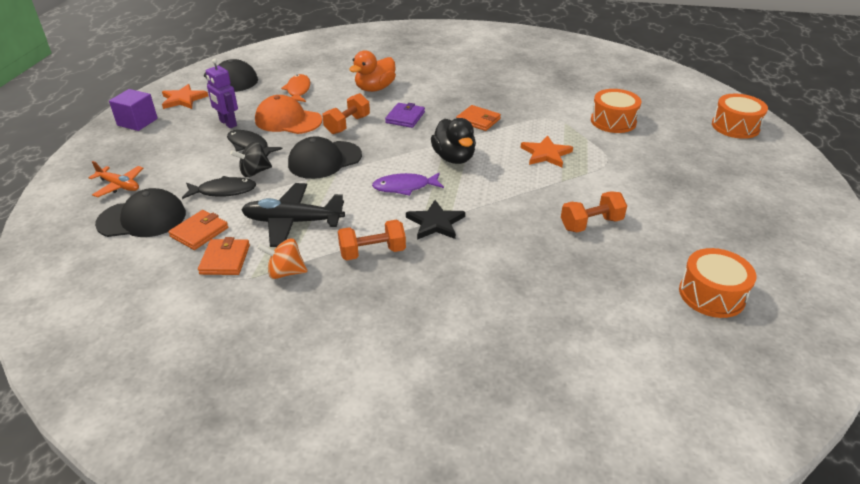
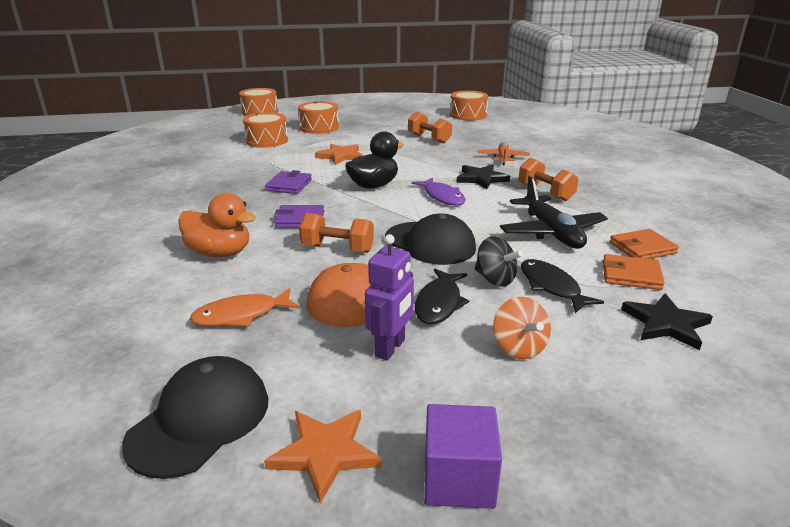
camera: 110 degrees left, 10 degrees down
(119, 186) = (642, 382): orange plane -> orange plane (503, 158)
(142, 219) = (666, 324): black cap -> black star
(285, 272) = (615, 218): orange spinning top -> orange spinning top (519, 348)
(478, 120) = (289, 185): orange wallet -> purple wallet
(658, 156) = (319, 127): none -> orange drum

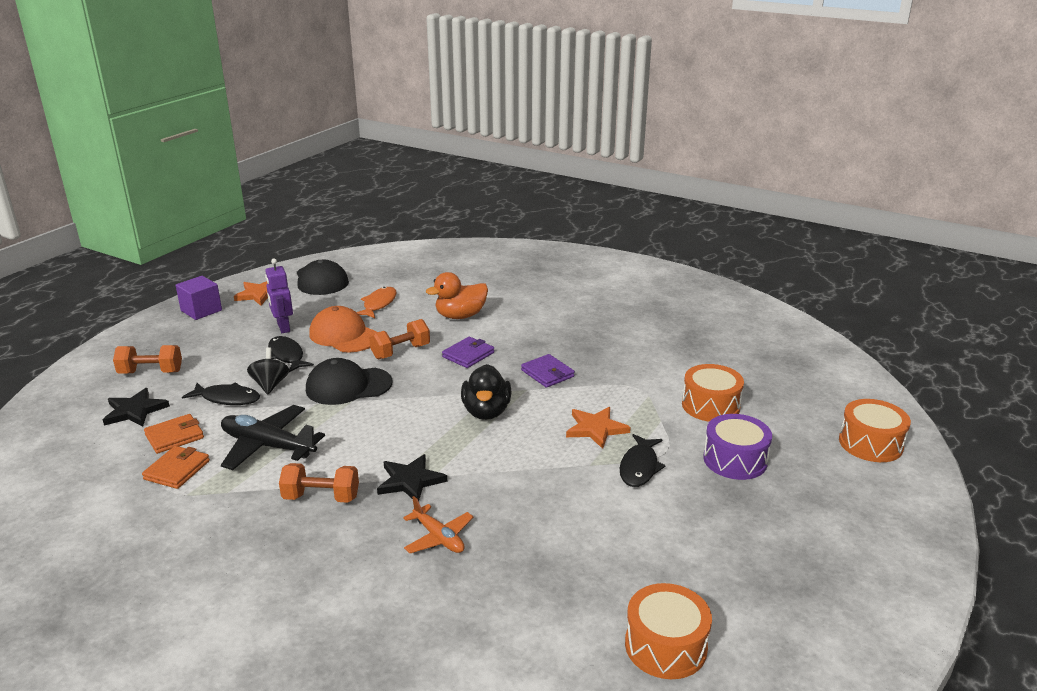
camera: 130 degrees right, 0 degrees up
(319, 127) = (735, 460): orange drum -> purple drum
(361, 140) = (639, 467): none -> black fish
(429, 139) = (584, 523): orange dumbbell -> orange dumbbell (151, 372)
(442, 197) = (408, 433): purple fish -> none
(495, 279) = (270, 385): black spinning top -> black spinning top turned 90 degrees clockwise
(519, 348) = (217, 357): orange spinning top -> none

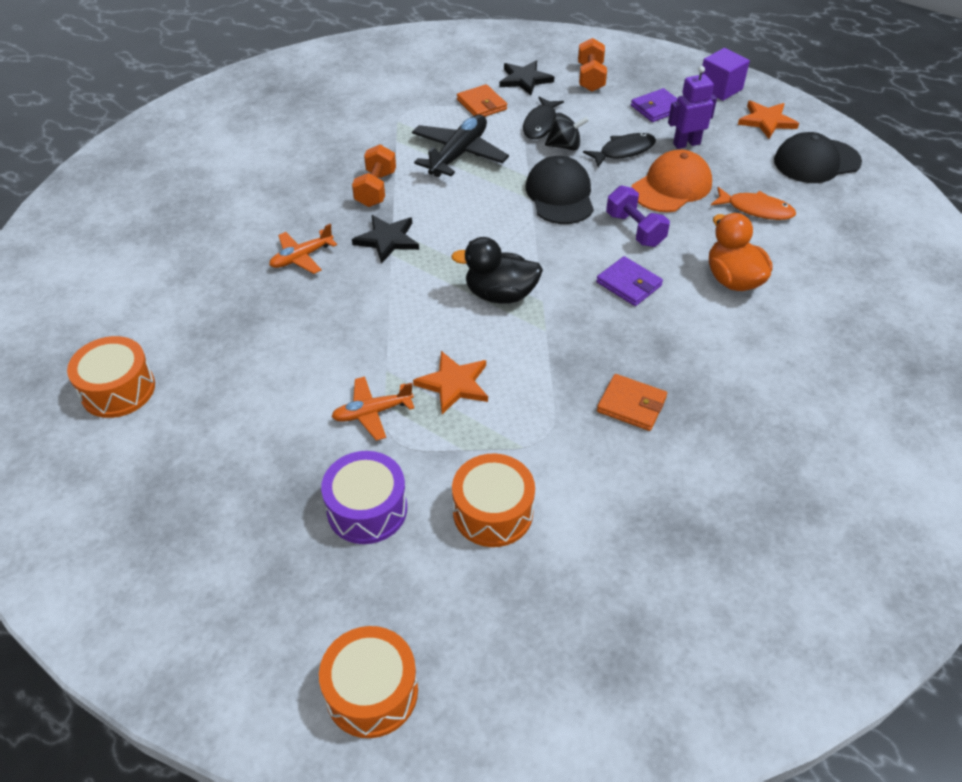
camera: 95 degrees right, 20 degrees up
(177, 470) = (432, 112): orange wallet -> orange wallet (631, 405)
(401, 352) = (635, 230): orange dumbbell -> purple dumbbell
(547, 373) = (582, 352): purple wallet -> purple wallet (657, 108)
(639, 467) = (372, 412): black fish -> orange plane

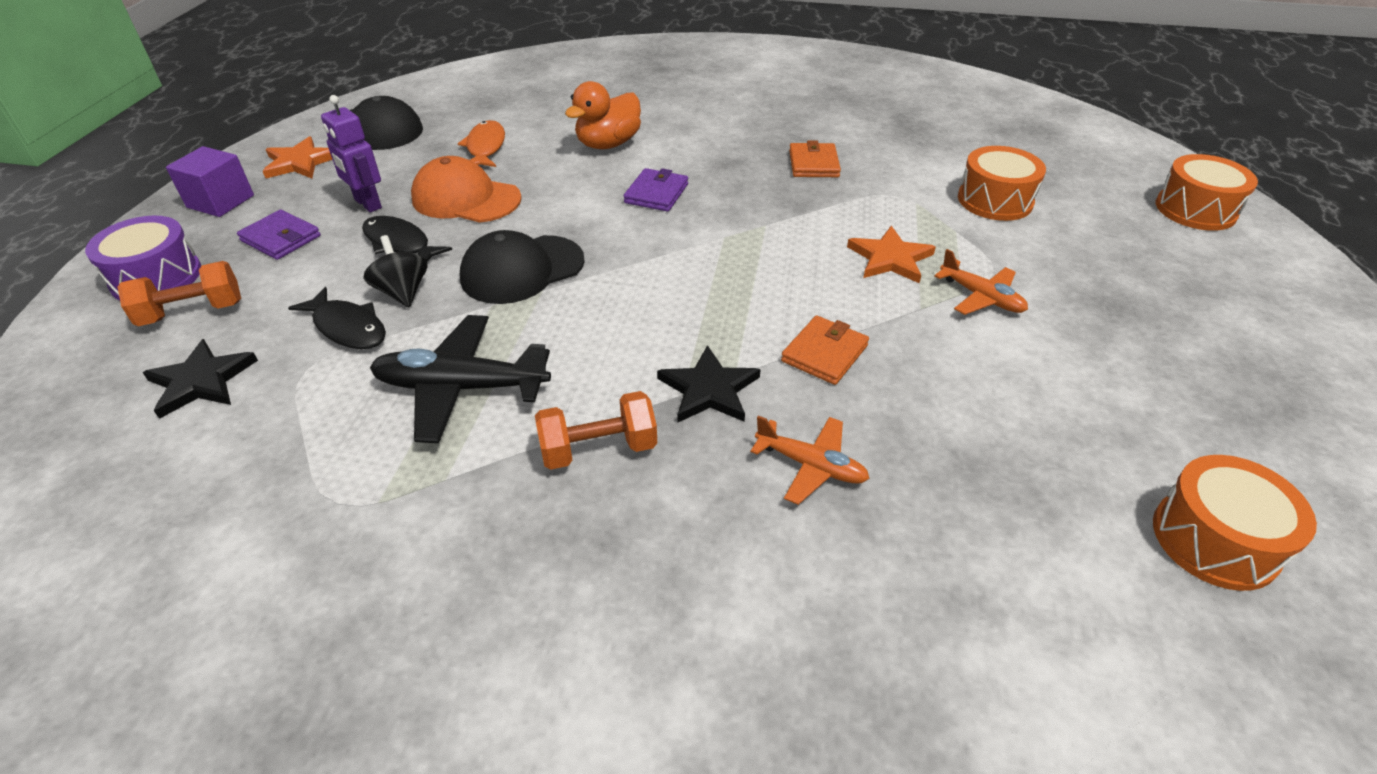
camera: 115 degrees left, 5 degrees down
(367, 509) = (1077, 262): purple drum -> purple drum (156, 277)
(481, 104) = (297, 408): orange wallet -> orange wallet (824, 353)
(500, 294) = (737, 266): black duck -> none
(541, 124) = (347, 327): black fish -> black fish turned 45 degrees clockwise
(635, 230) = (562, 206): purple dumbbell -> none

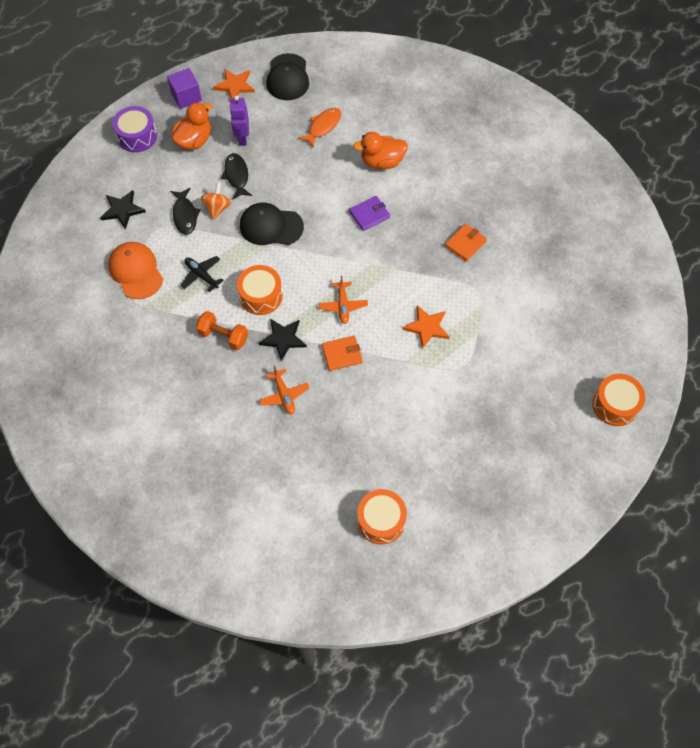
camera: 40 degrees right, 20 degrees up
(192, 312) = (138, 168): orange dumbbell -> none
(281, 238) = (194, 140): purple wallet -> orange duck
(403, 292) = (217, 208): black spinning top -> orange spinning top
(461, 388) = (201, 275): black plane -> black plane, size x0.61
(466, 198) = (285, 162): orange cap -> orange cap (136, 271)
(981, 297) = (438, 375): orange plane -> orange plane (343, 306)
(995, 200) = (522, 329): orange drum -> orange drum (261, 296)

